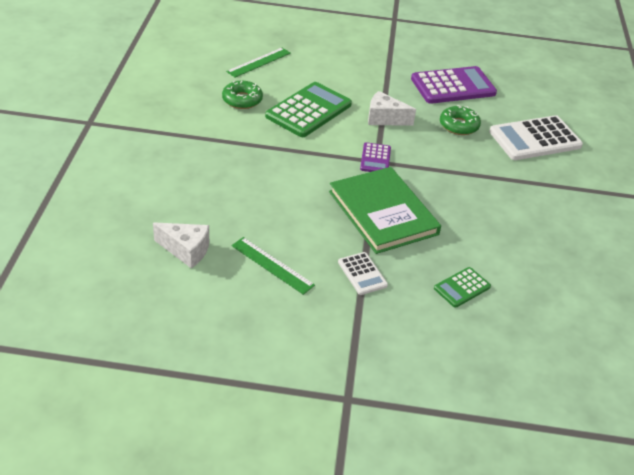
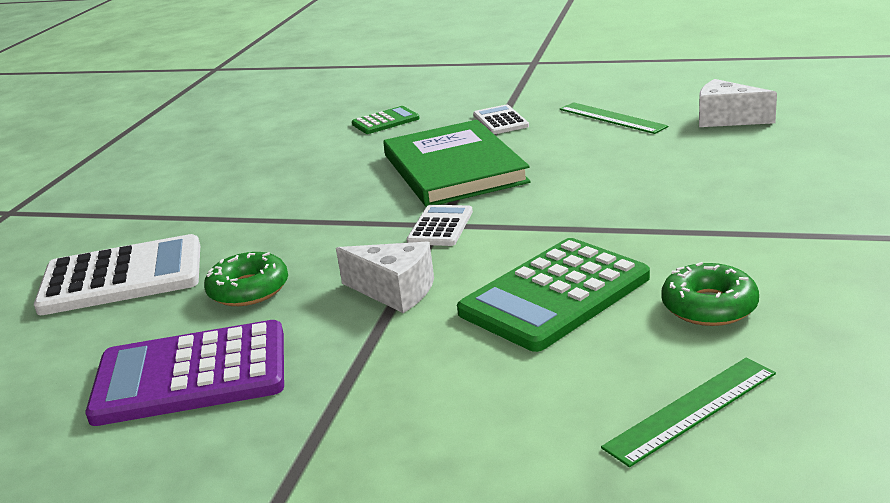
camera: 165 degrees left, 15 degrees down
(375, 159) = (440, 227): purple calculator -> white calculator

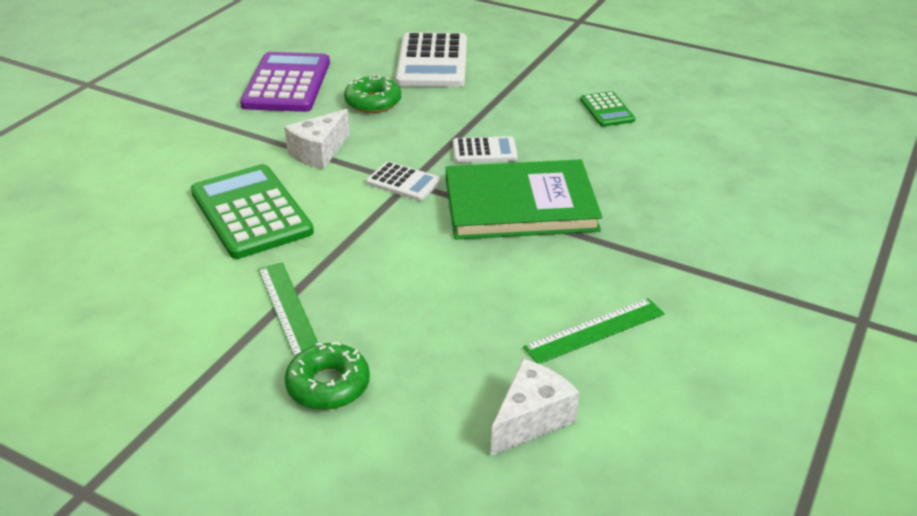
camera: 100 degrees right, 10 degrees up
(385, 121) = (680, 183): green calculator -> green calculator (607, 110)
(500, 121) = (636, 252): white calculator -> white calculator (484, 151)
(691, 410) = (79, 232): green ruler -> green ruler (288, 309)
(709, 306) = (170, 273): green donut -> green donut (328, 385)

